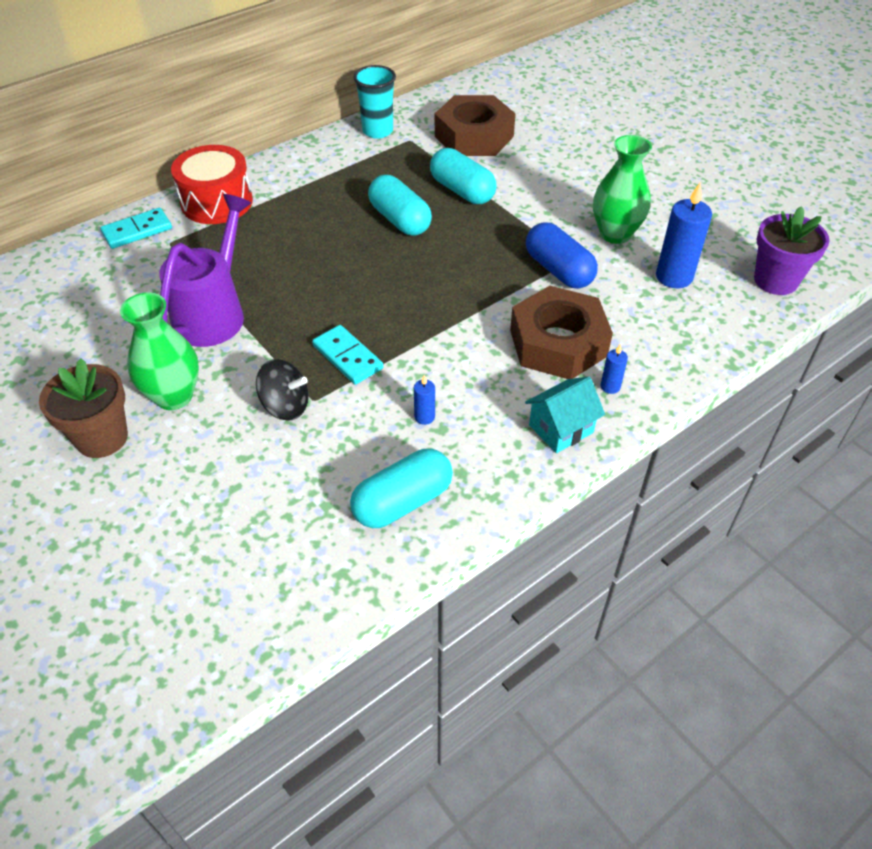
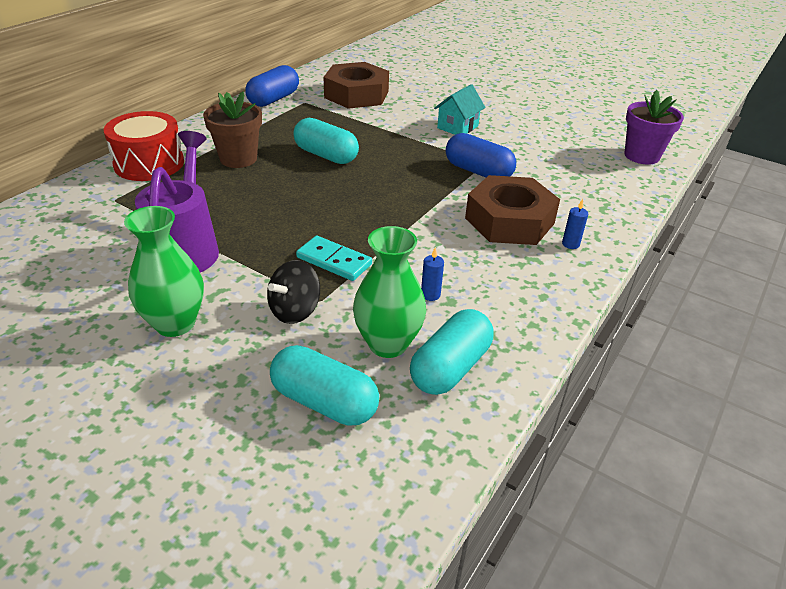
camera: 20 degrees left, 10 degrees down
(102, 438) = (109, 376): brown flower pot -> brown flower pot (238, 159)
(137, 231) = (77, 195): turquoise domino -> none
(285, 406) = (295, 311): black spinning top -> black spinning top turned 135 degrees clockwise
(377, 131) = (273, 99): turquoise cup -> blue capsule
(462, 191) = (367, 130): turquoise capsule -> turquoise capsule (324, 402)
(561, 429) = (551, 281): turquoise house -> turquoise house (457, 127)
(615, 234) = (506, 142): green vase -> green vase (388, 344)
(674, 277) = (568, 164): blue candle -> none

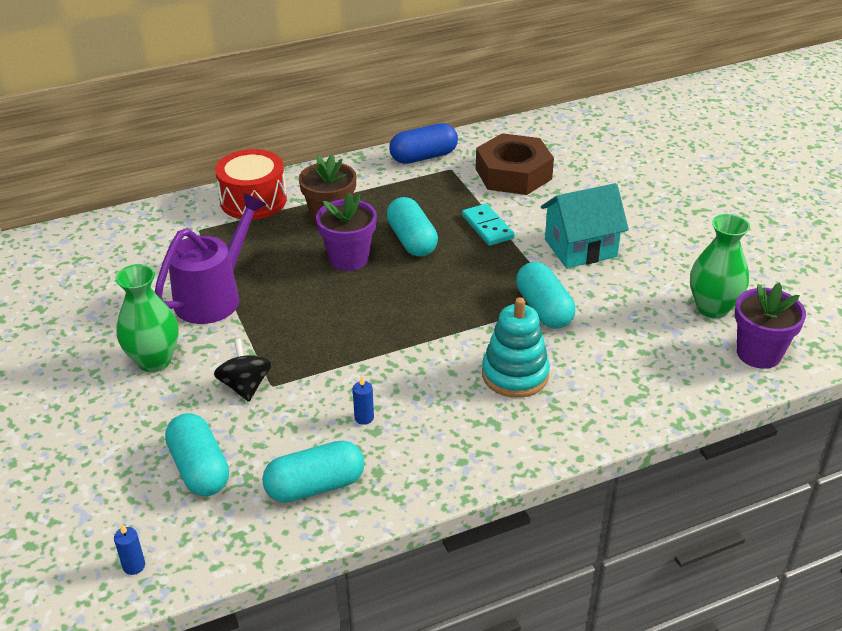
camera: 35 degrees right, 0 degrees up
(286, 182) = (349, 259): none -> purple flower pot
(295, 311) = (245, 386): black spinning top -> black spinning top turned 90 degrees clockwise
(334, 261) = (316, 354): turquoise domino -> turquoise domino (487, 227)
(388, 344) = (287, 445): green vase -> green vase (712, 308)
(457, 127) = (580, 248): turquoise house -> turquoise house, size x1.50
(478, 171) = (544, 309): blue capsule -> turquoise capsule
(509, 221) = (515, 375): brown nut -> turquoise stacking toy
(570, 244) = (548, 422): blue candle -> blue candle (134, 566)

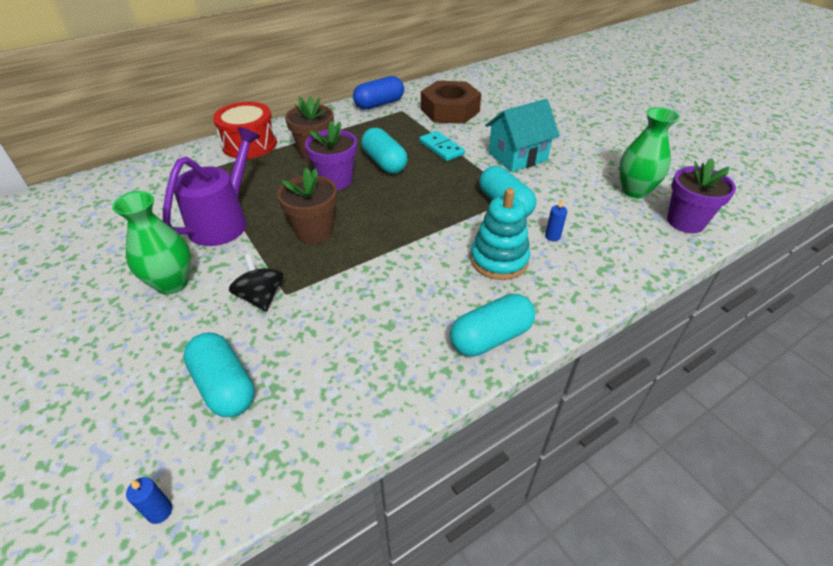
camera: 10 degrees left, 5 degrees up
(313, 319) = (314, 231): none -> brown flower pot
(315, 486) = (343, 389): turquoise capsule -> turquoise capsule (491, 337)
(364, 418) = (376, 314): blue candle -> blue candle (552, 236)

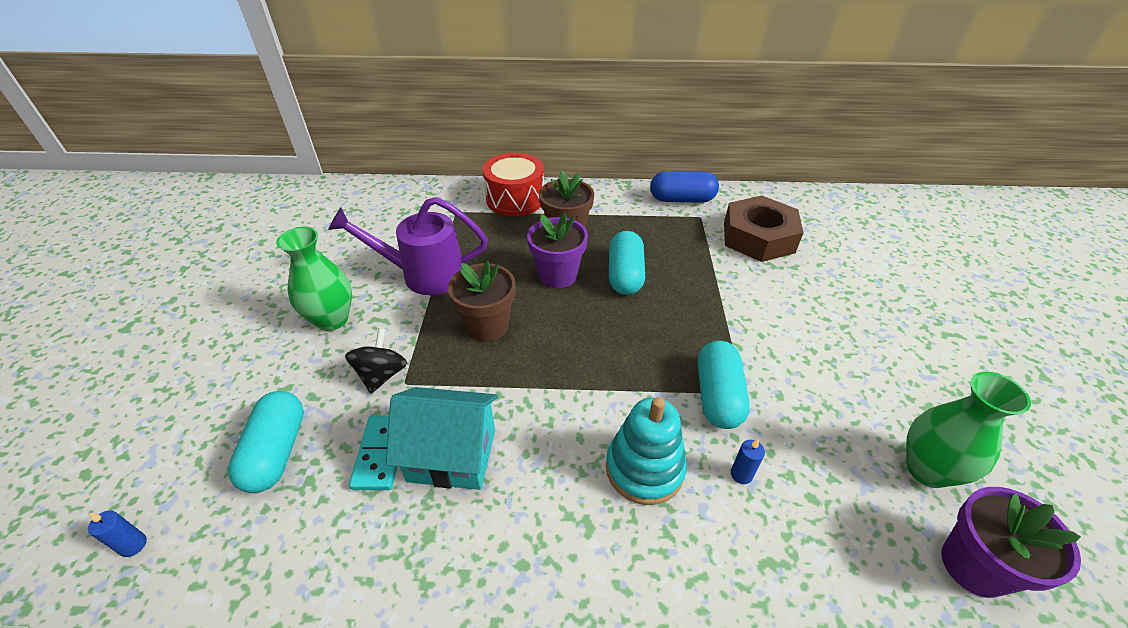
camera: 35 degrees right, 0 degrees up
(224, 221) = (424, 274): purple watering can -> purple watering can turned 150 degrees counterclockwise
(441, 148) = (705, 283): turquoise domino -> turquoise domino (381, 453)
(491, 337) = (546, 567): turquoise capsule -> none
(517, 157) = (792, 336): turquoise house -> turquoise house (452, 455)

